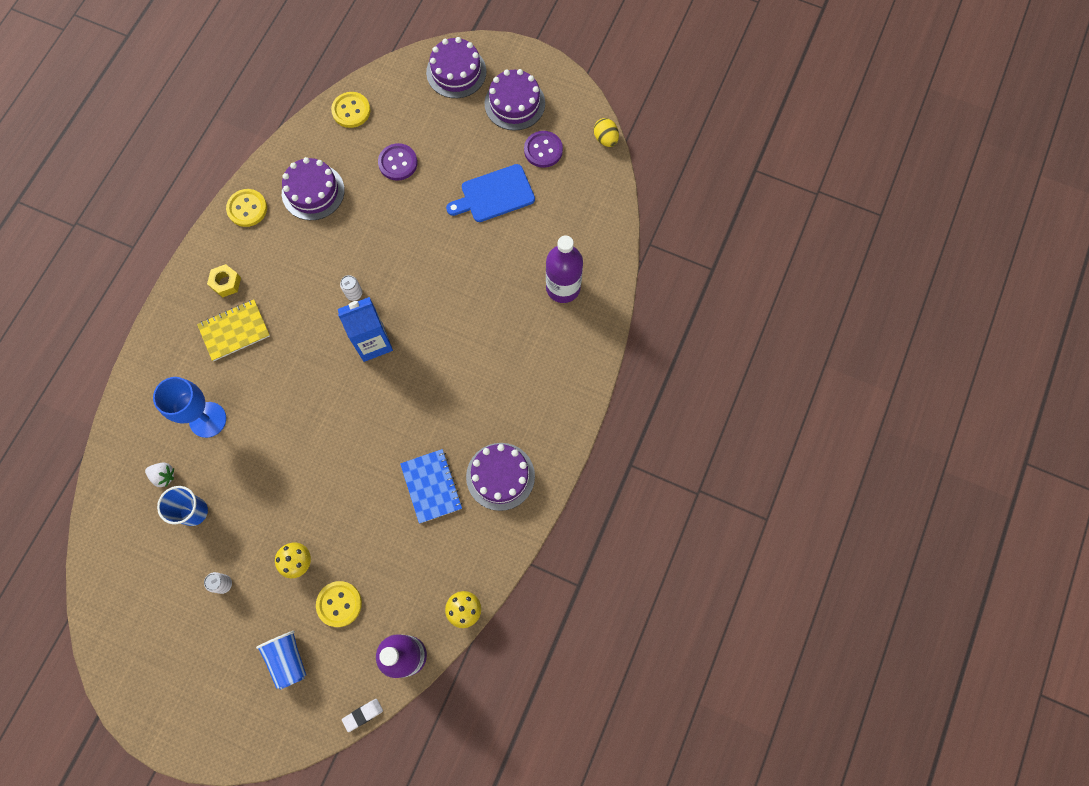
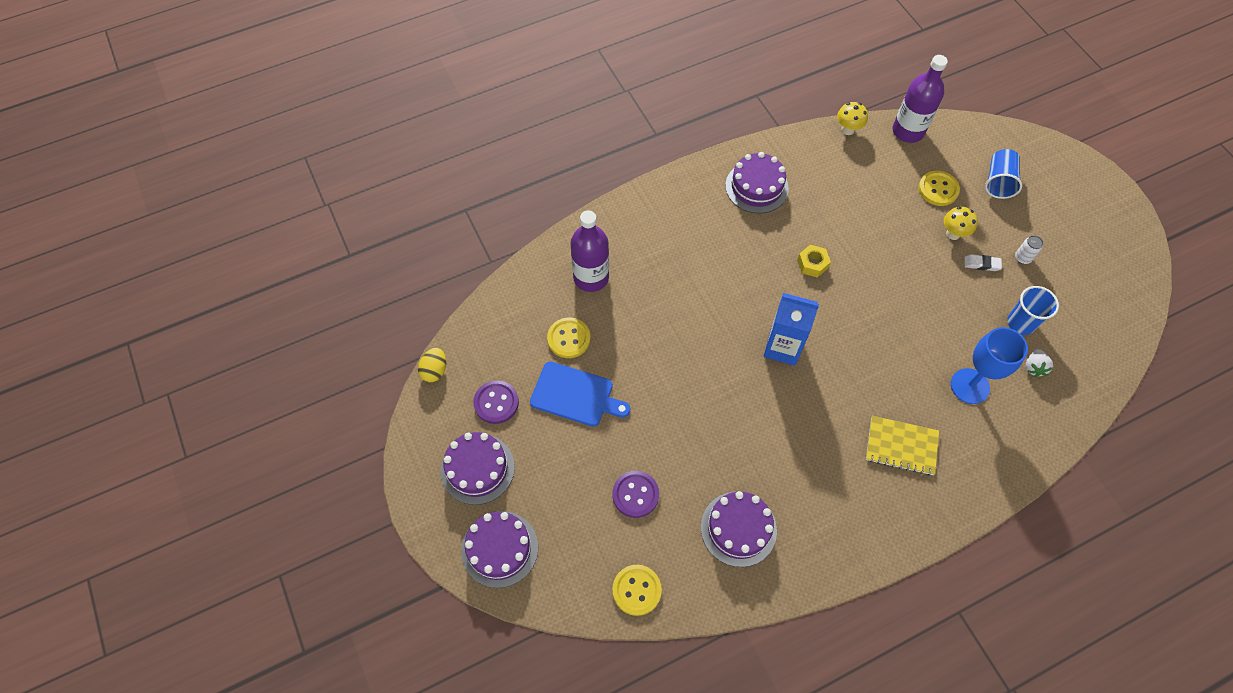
camera: 140 degrees left, 10 degrees down
(164, 476) = (1033, 367): white strawberry -> white strawberry turned 135 degrees counterclockwise
(226, 283) = (883, 498): yellow nut -> yellow nut (812, 264)
(247, 208) = (816, 561): yellow button -> yellow button (568, 338)
(354, 293) = (769, 400): white can -> none
(363, 715) = (962, 120): white eraser -> white eraser (981, 264)
(431, 486) = (814, 214): blue notebook -> none

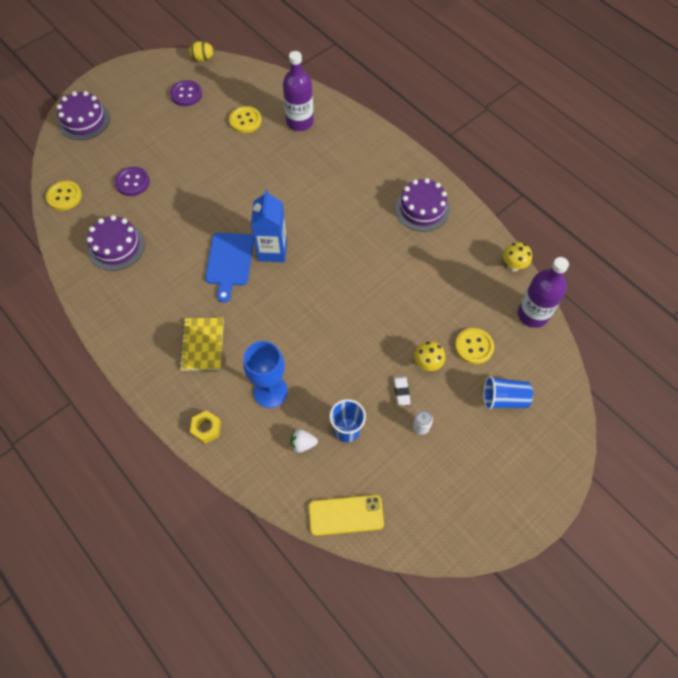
camera: 75 degrees right, 0 degrees up
(477, 468) = (137, 96): purple cake -> none
(575, 395) = (201, 134): blue cutting board -> blue cutting board (229, 262)
(812, 264) = (358, 259): yellow nut -> yellow nut (206, 429)
(1112, 345) = (346, 515): none -> yellow phone

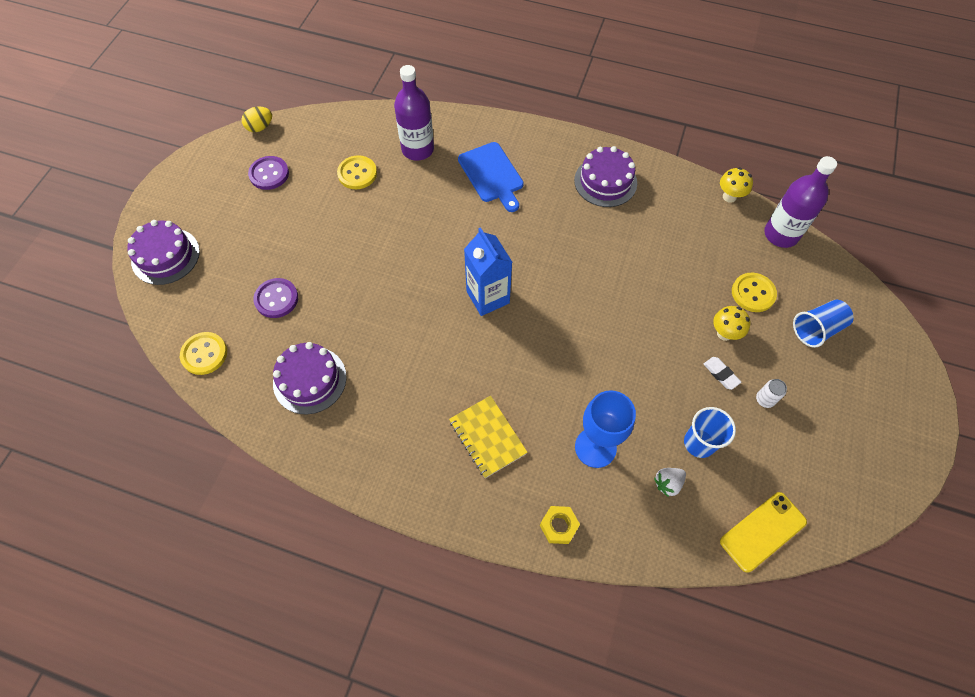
camera: 30 degrees left, 0 degrees up
(229, 262) = (451, 333): blue cutting board -> blue cutting board (492, 175)

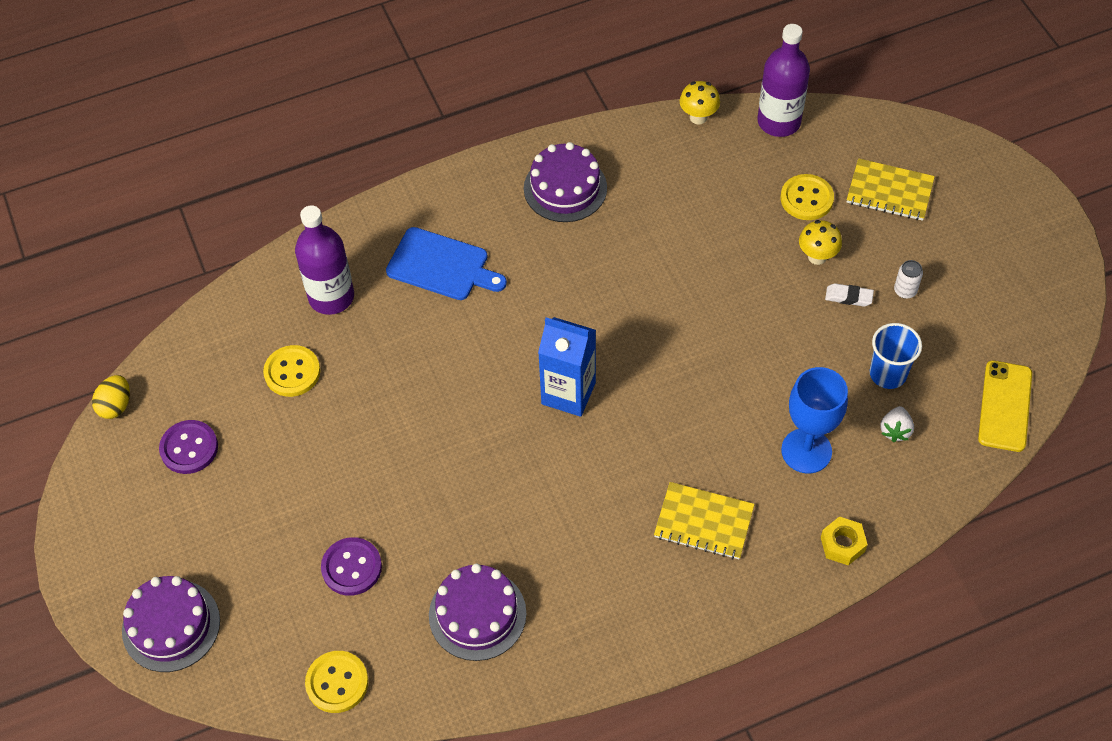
camera: 40 degrees left, 5 degrees down
(816, 329) = (889, 191): blue cup -> yellow notebook

